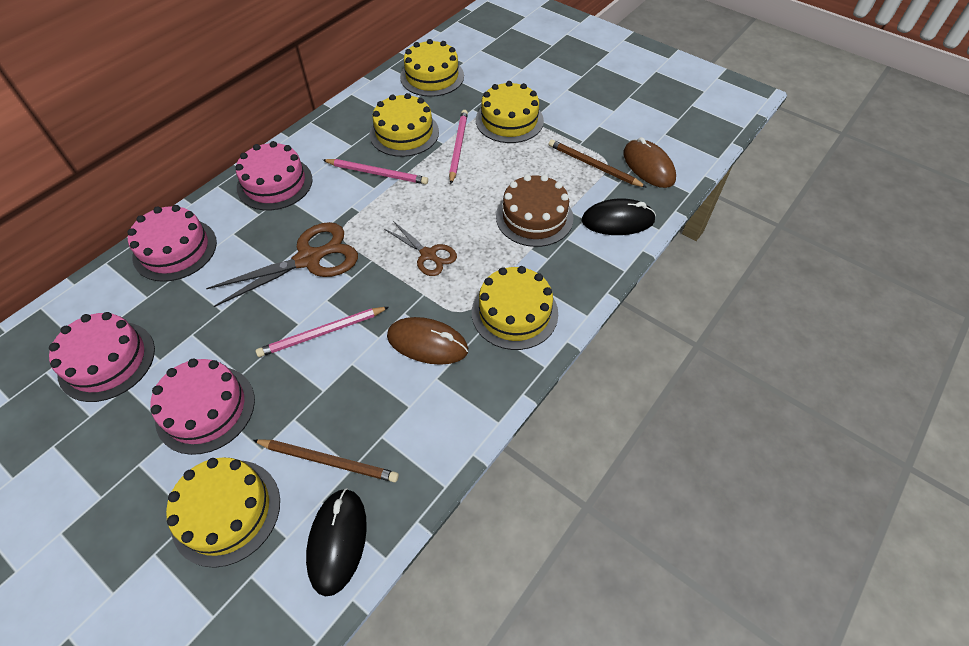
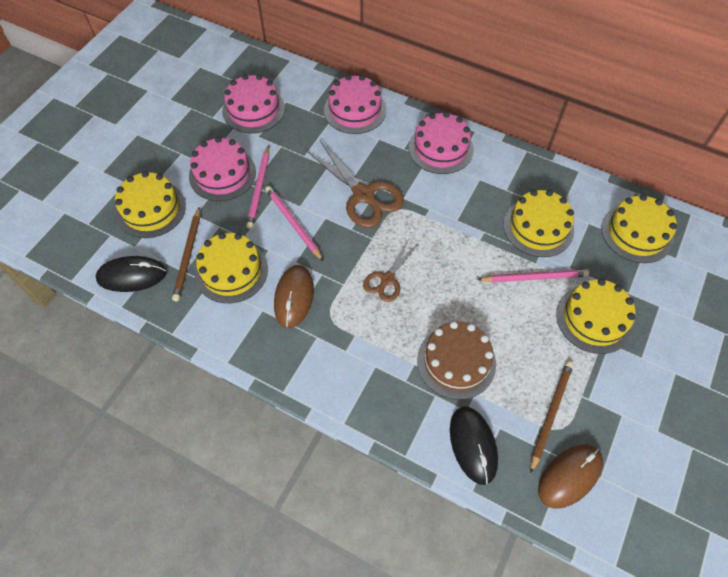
camera: 80 degrees right, 5 degrees up
(377, 173) = (475, 218): pink pencil -> pink pencil (259, 188)
(514, 313) = (336, 359): yellow cake -> yellow cake (231, 271)

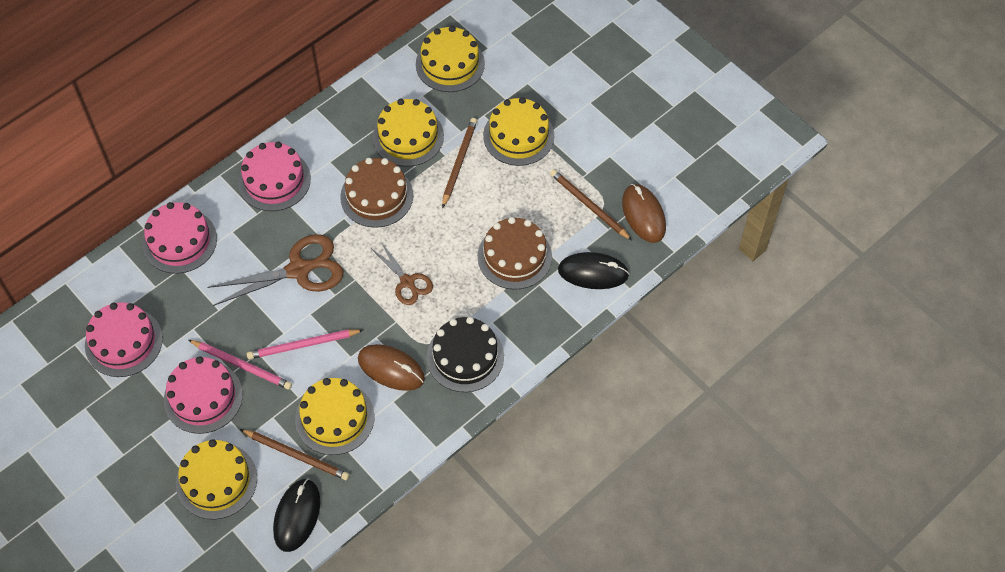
camera: 70 degrees left, 0 degrees up
(328, 355) = (465, 357): none -> black cake
(463, 225) = (376, 196): none -> brown cake
(534, 277) = (459, 163): pink pencil -> brown pencil

